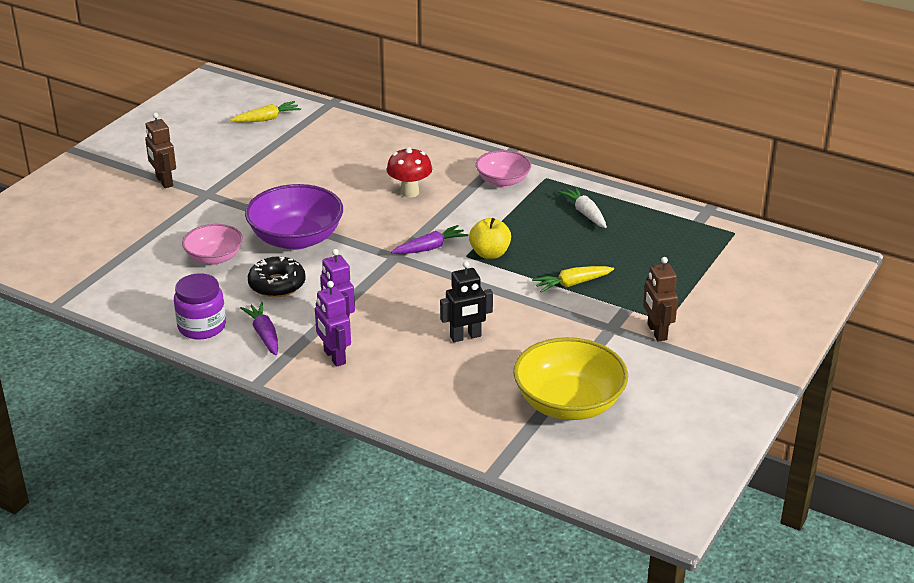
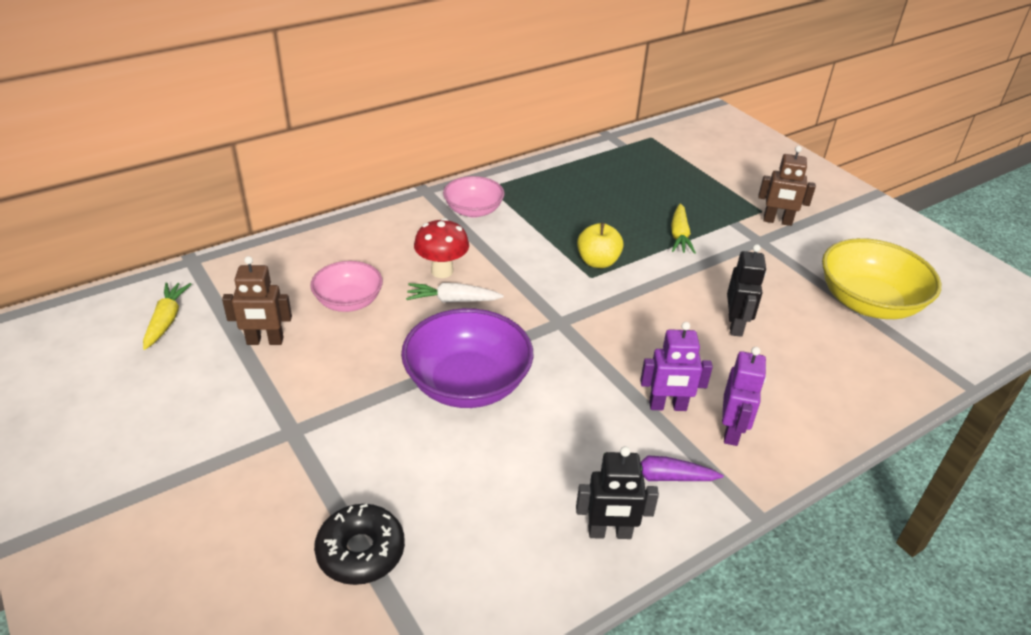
camera: 65 degrees left, 5 degrees up
(164, 181) = (217, 465): brown robot -> brown robot (265, 341)
(202, 326) = (610, 533): purple jar -> black robot
(214, 258) = (455, 471): pink bowl -> pink bowl (349, 301)
(277, 284) = (556, 431): black donut -> black donut (361, 551)
(334, 357) = (731, 431): purple robot -> purple robot turned 75 degrees counterclockwise
(430, 248) = (560, 294): purple carrot -> none
(585, 213) = (568, 189): white carrot -> white carrot (453, 300)

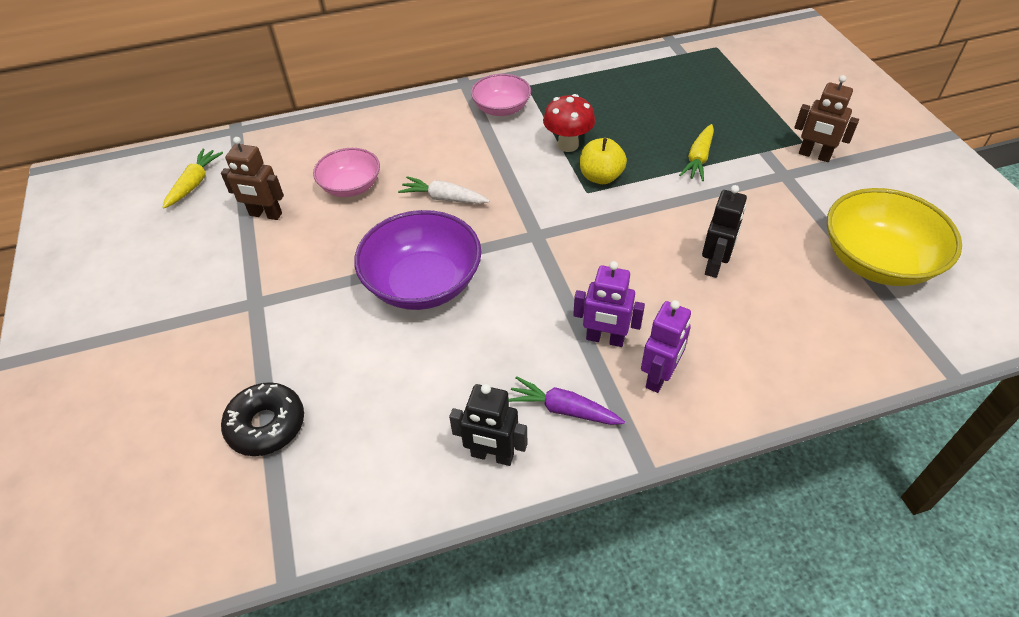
camera: 20 degrees right, 10 degrees up
(442, 271) = (446, 167): red mushroom -> red mushroom (568, 145)

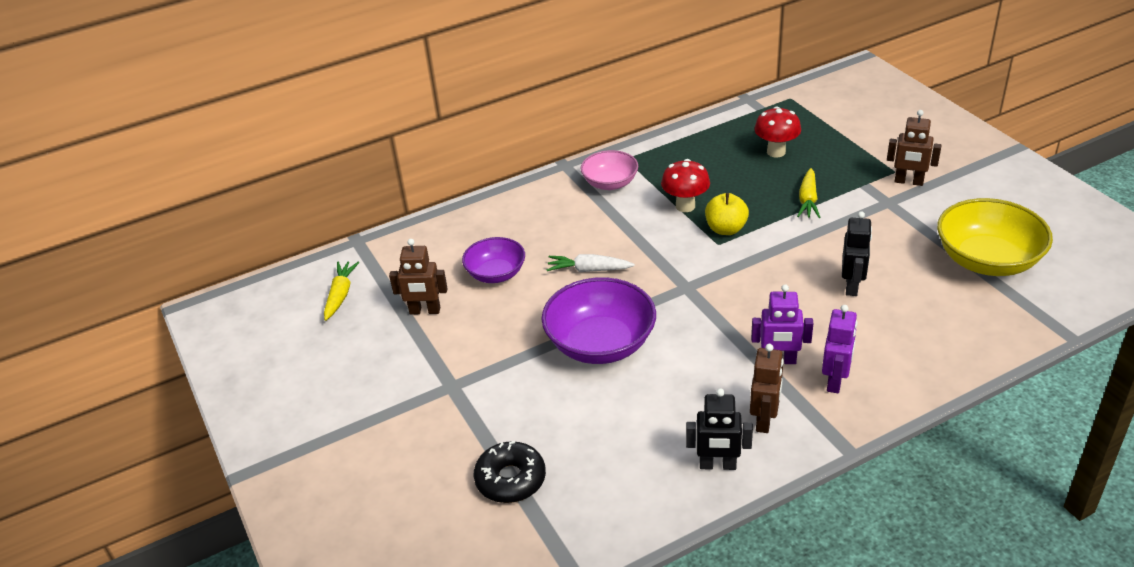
camera: 10 degrees left, 10 degrees down
(351, 186) = (496, 274): pink bowl -> purple bowl
(564, 409) = (764, 420): purple carrot -> brown robot
(682, 101) = (776, 152): none -> red mushroom

